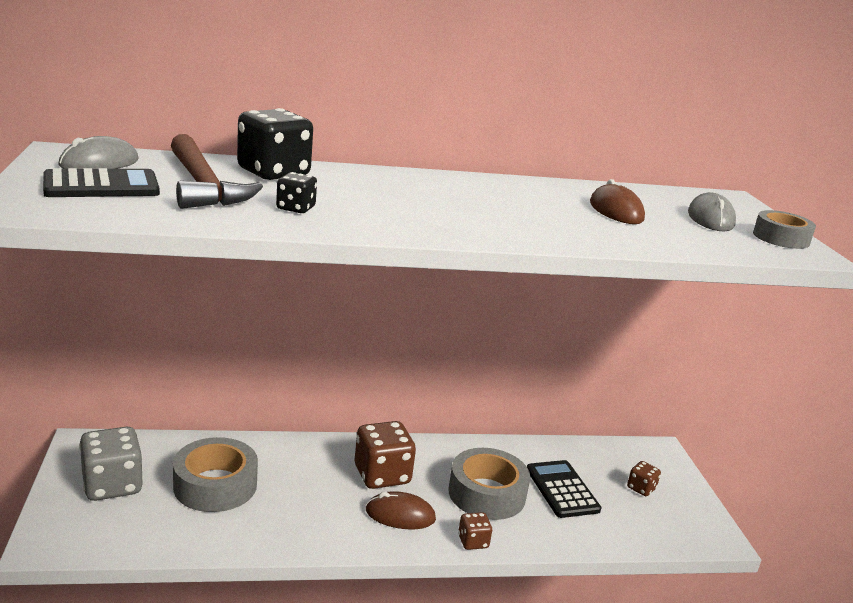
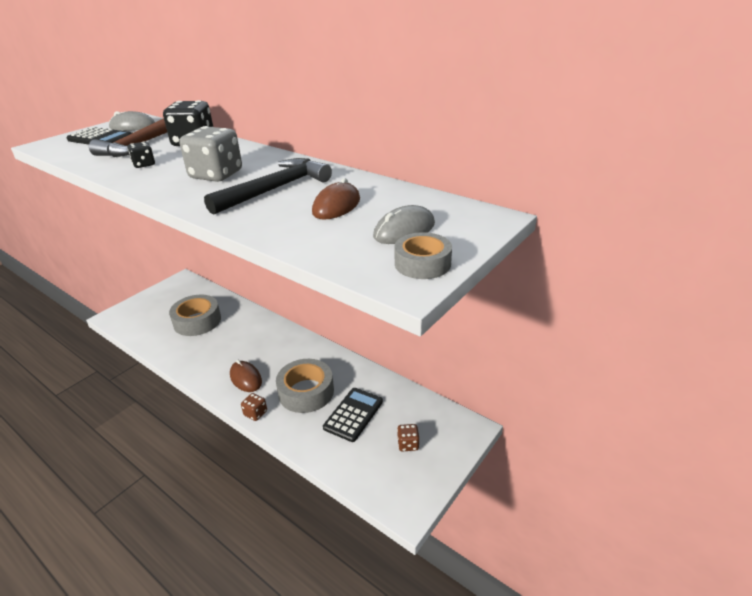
camera: 50 degrees right, 10 degrees up
(112, 485) = (164, 303): grey dice -> grey dice (216, 175)
(382, 475) = (271, 353): brown dice -> none
(524, 207) = (275, 189): none -> black hammer

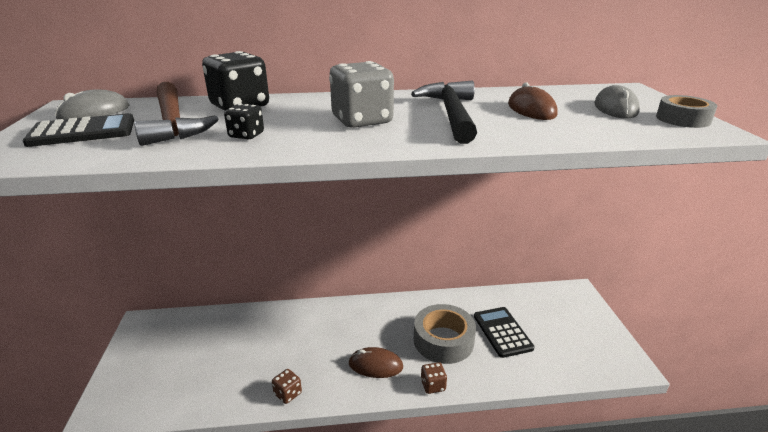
camera: 45 degrees left, 5 degrees down
(197, 321) = (235, 350): grey tape -> none
(408, 444) = (564, 326): brown dice -> brown dice (288, 393)

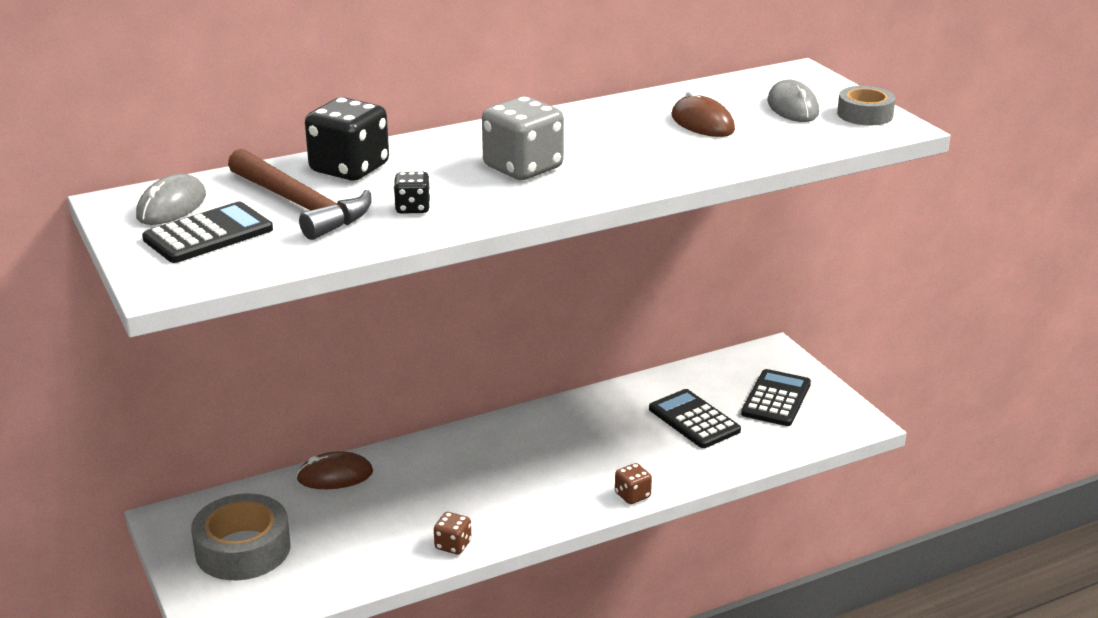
camera: 20 degrees left, 0 degrees up
(375, 365) = (548, 491): brown mouse -> brown mouse (335, 476)
(443, 340) = (622, 446): grey tape -> grey tape (243, 549)
(451, 114) = (616, 143): black hammer -> none
(568, 329) = (776, 399): none -> black calculator

